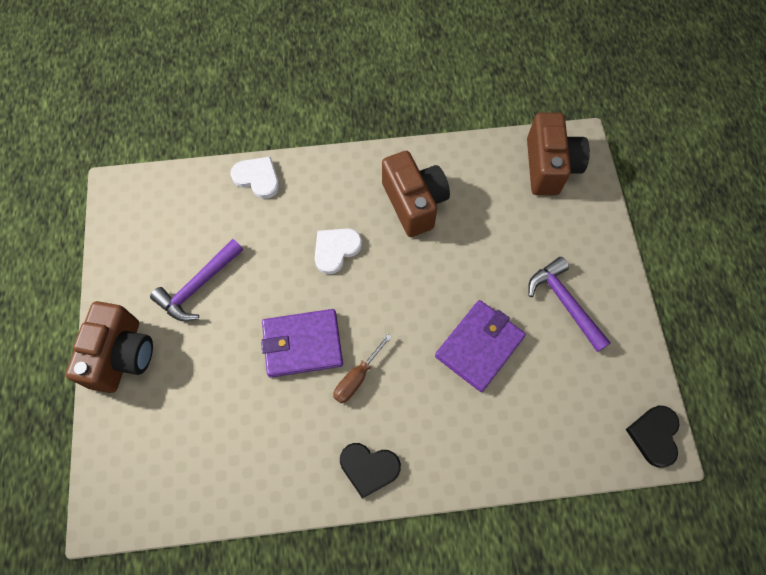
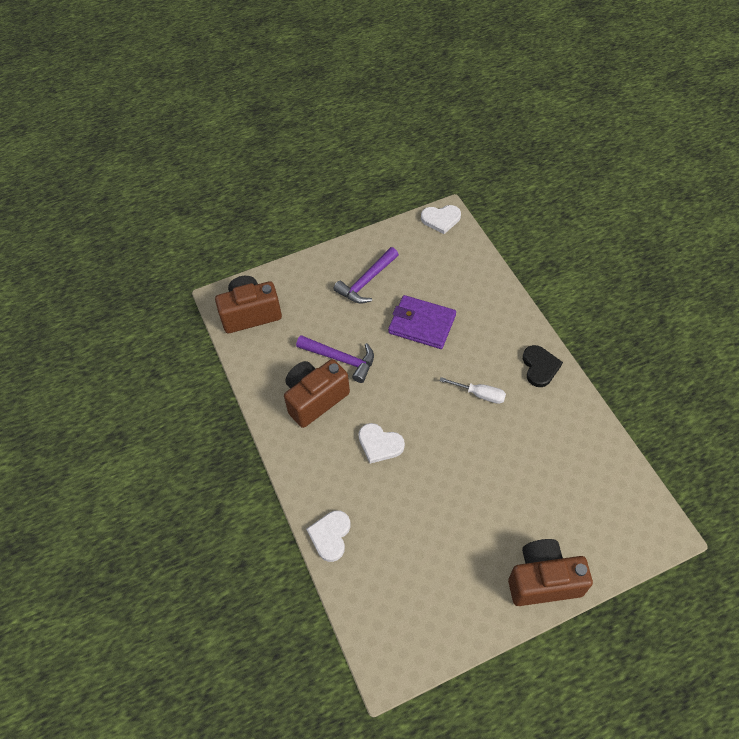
camera: 105 degrees left, 10 degrees down
(198, 286) = (455, 543): purple hammer -> purple hammer (340, 359)
(302, 344) = (471, 441): purple wallet -> none
(357, 377) = (480, 394): brown screwdriver -> white screwdriver
(654, 435) = (441, 219): black heart -> white heart

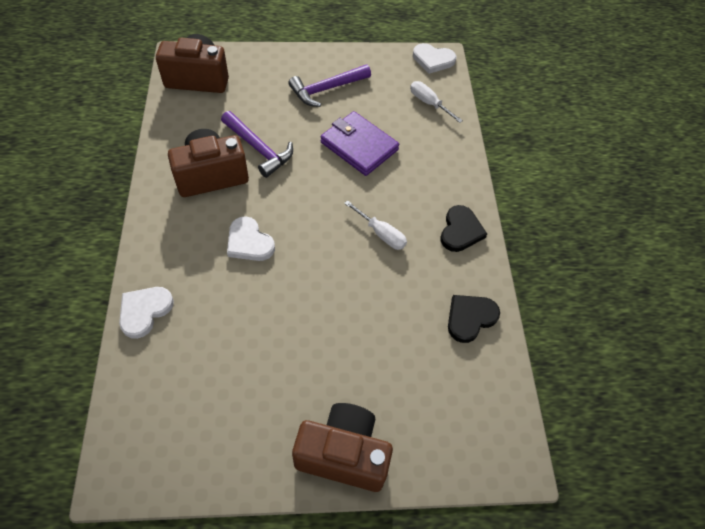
camera: 15 degrees right, 0 degrees up
(458, 262) = (429, 103): none -> white screwdriver
(582, 436) = (470, 318): none -> black heart

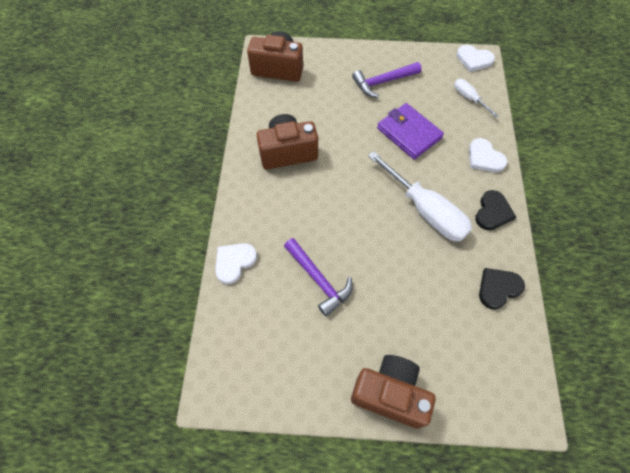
camera: 10 degrees right, 5 degrees up
(249, 242) = (317, 210): white heart -> white heart (484, 158)
(258, 148) = (326, 131): purple hammer -> purple hammer (318, 279)
(381, 233) = (425, 210): white screwdriver -> white screwdriver, size x2.00

